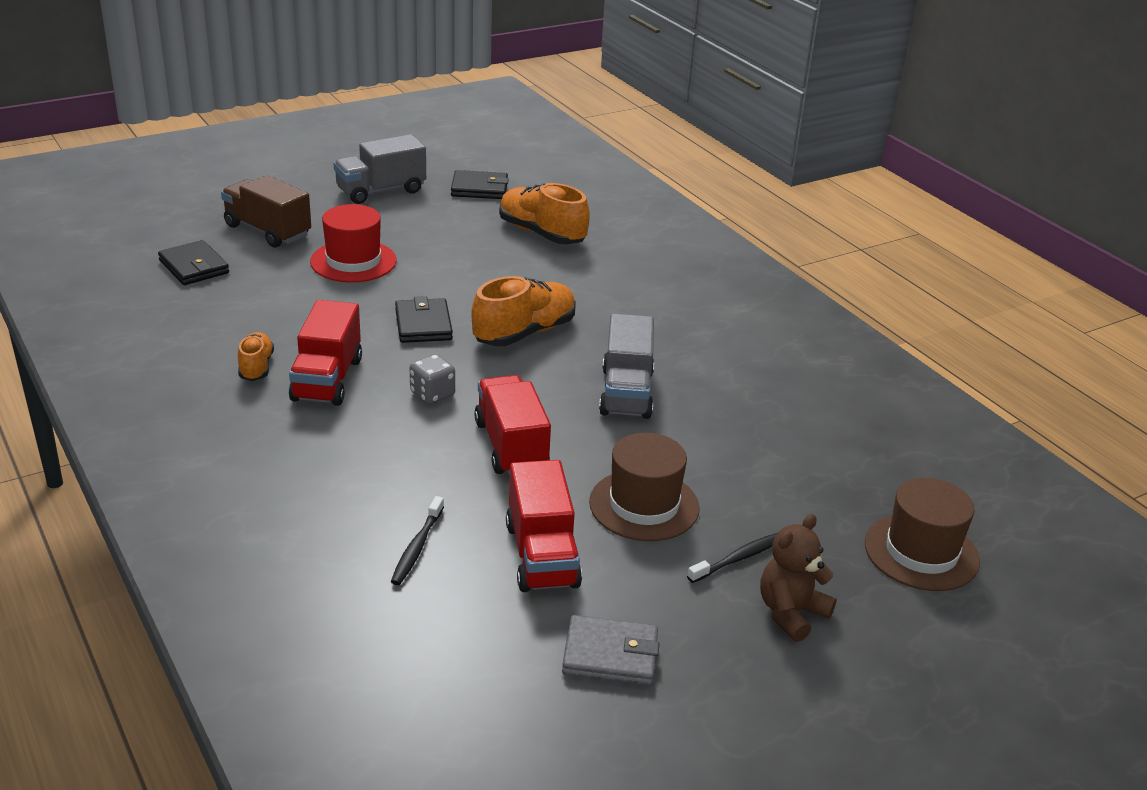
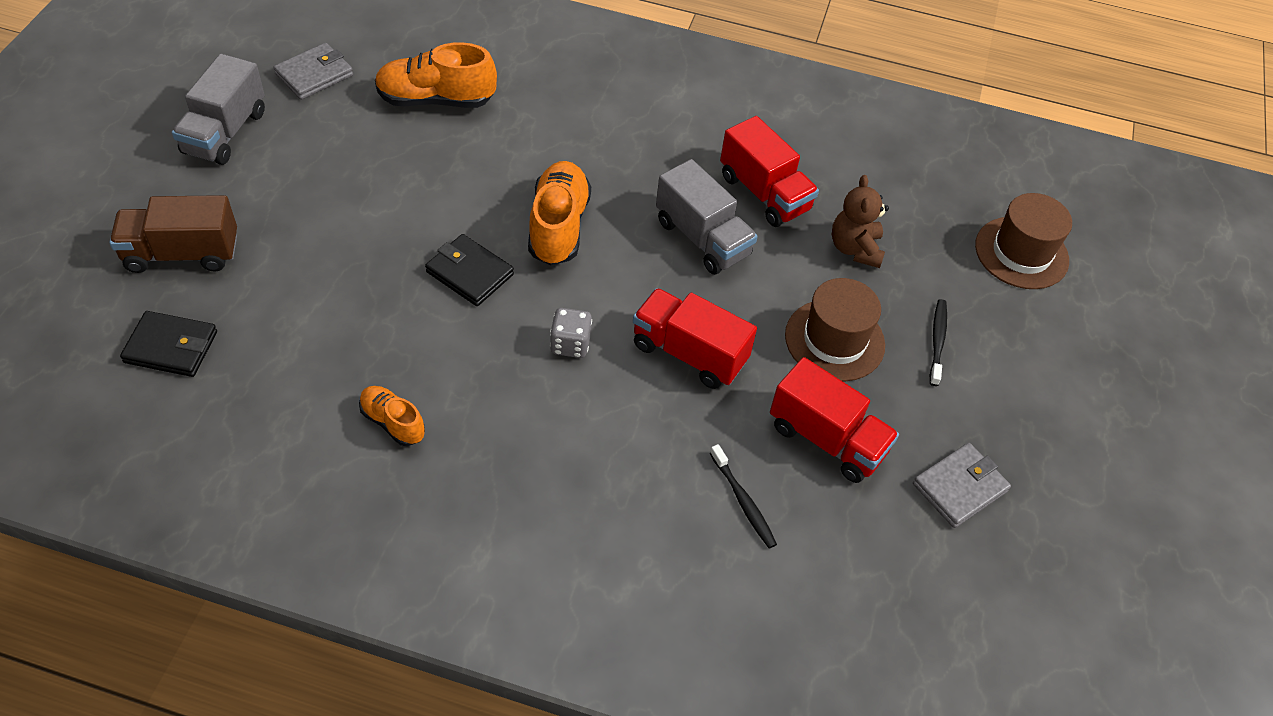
camera: 45 degrees left, 20 degrees up
(327, 380) = (470, 391): red truck -> red truck (764, 193)
(353, 261) = (315, 239): red hat -> none
(479, 189) = (314, 75): black wallet -> grey wallet
(791, 613) = (1011, 364): brown teddy bear -> brown teddy bear (855, 248)

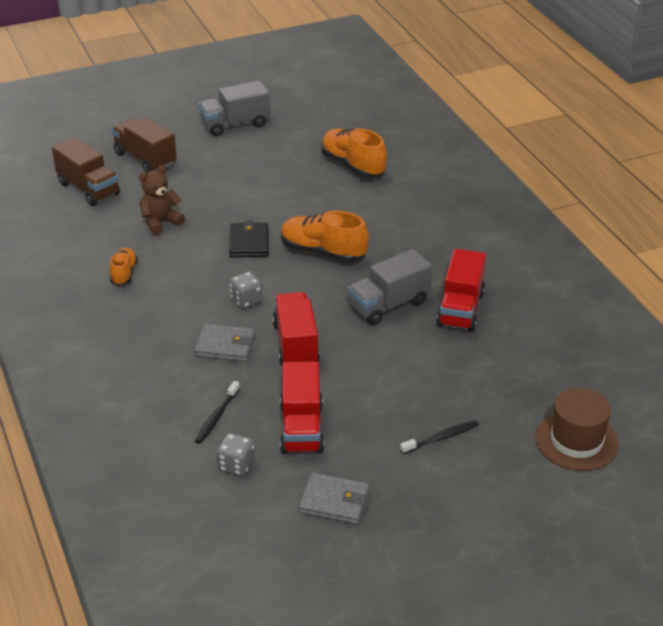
camera: 55 degrees right, 15 degrees down
(171, 347) = (88, 189): black wallet -> brown truck
(314, 75) = (312, 124): grey wallet -> grey wallet (225, 346)
(558, 226) = (323, 252): orange shoe -> orange shoe turned 120 degrees counterclockwise
(702, 238) = (389, 305): grey truck -> grey truck turned 45 degrees clockwise
(834, 340) = (382, 394): brown hat -> none
(837, 535) = (236, 465): none -> grey dice
(855, 248) = (469, 367): brown teddy bear -> brown teddy bear (160, 222)

